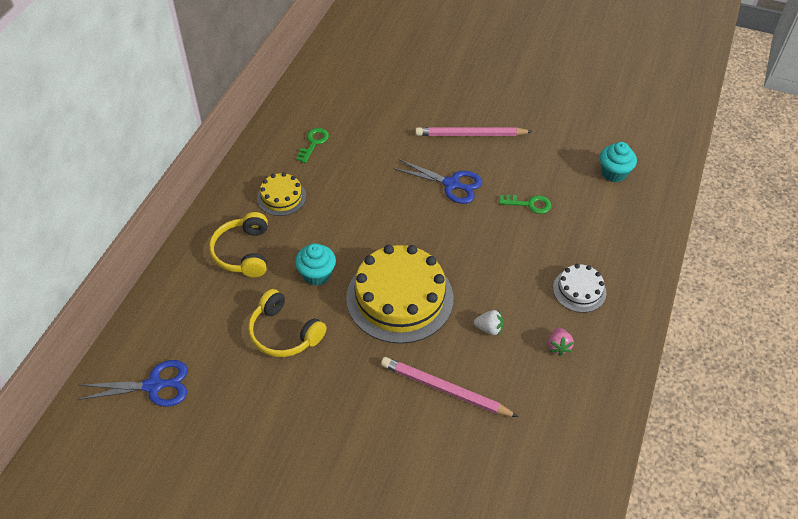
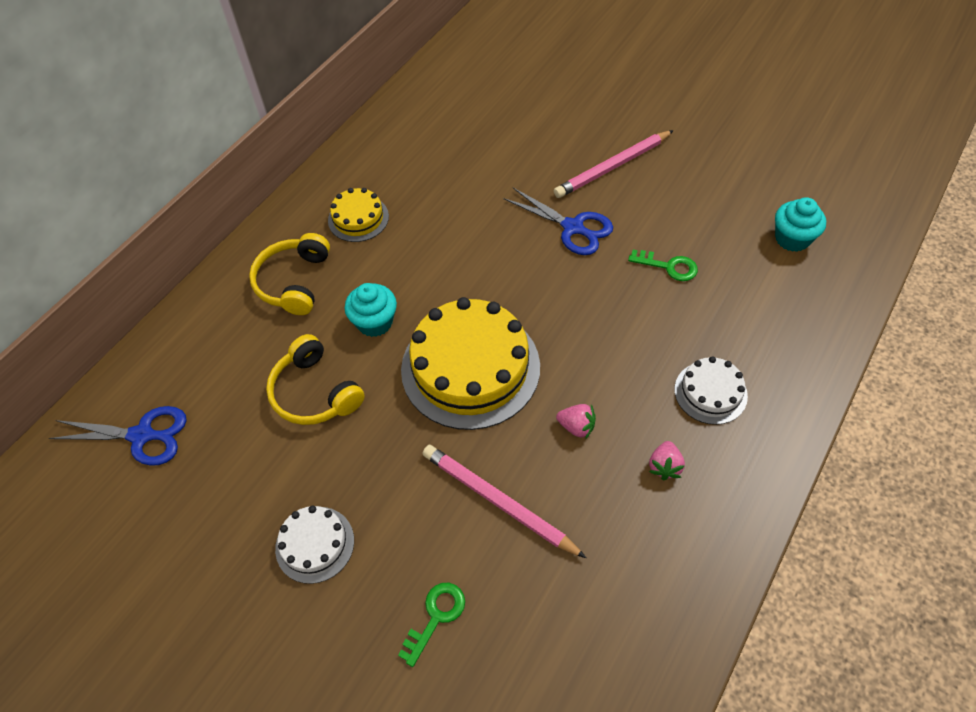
camera: 15 degrees right, 5 degrees up
(314, 143) = (415, 156): green key -> green key (436, 617)
(315, 442) = (315, 544): none -> white cake
(470, 134) = (613, 167): pink pencil -> pink pencil turned 45 degrees counterclockwise
(489, 328) = (576, 427): white strawberry -> pink strawberry

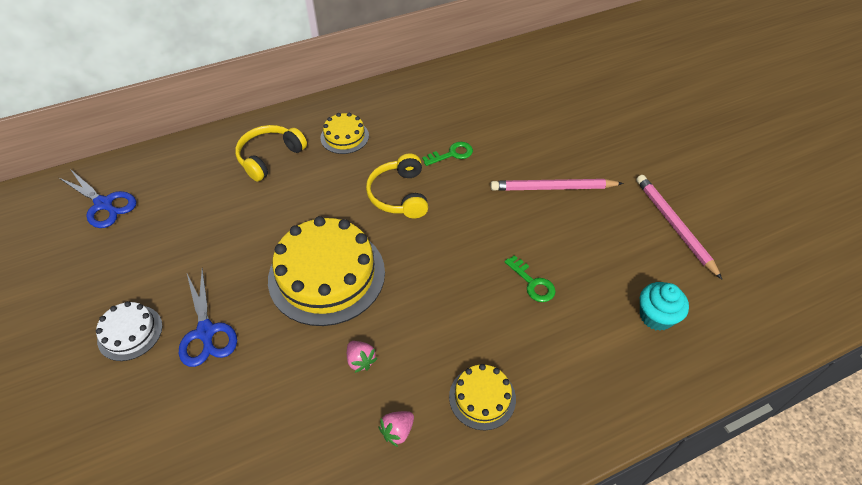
camera: 30 degrees right, 5 degrees down
(315, 392) = (218, 234): yellow headphones -> yellow headphones (399, 195)
(375, 322) = (294, 209): turquoise cupcake -> none
(436, 617) = (153, 432): green key -> green key (452, 154)
(498, 501) = (262, 379): pink pencil -> pink pencil (674, 226)
(573, 228) = (484, 216): blue scissors -> blue scissors (206, 332)
(710, 392) = (482, 397): white cake -> yellow cake

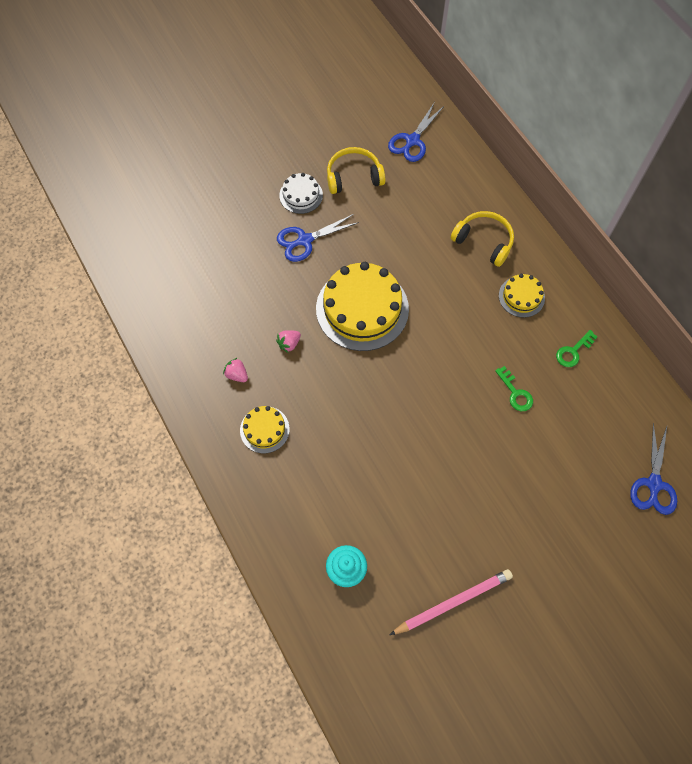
camera: 85 degrees right, 15 degrees up
(399, 195) = (455, 352): yellow headphones -> yellow headphones (353, 177)
(532, 283) = (371, 467): green key -> green key (573, 351)
(544, 80) = (654, 484): none -> blue scissors
(553, 188) = (485, 487): pink pencil -> none

